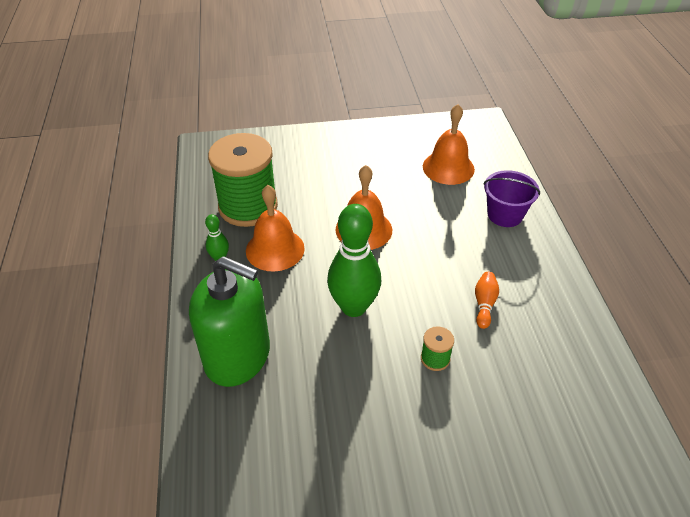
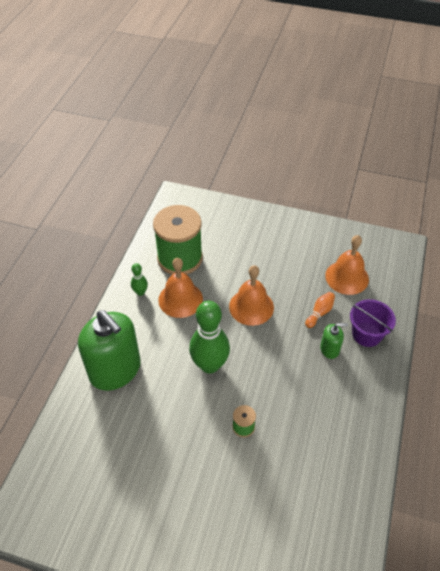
camera: 25 degrees right, 5 degrees up
(477, 242) = (329, 349): none -> green soap dispenser
(484, 304) = (304, 401): orange bowling pin -> orange bowling pin (319, 313)

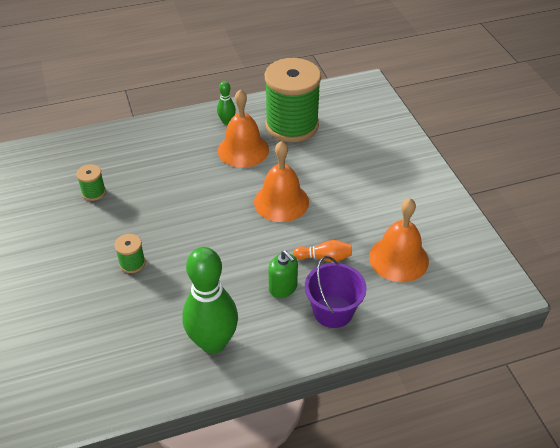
camera: 55 degrees right, 5 degrees down
(115, 370) = (129, 150): green soap dispenser -> none
(145, 417) = (94, 192): none -> green spool
(210, 365) = (184, 206): green bowling pin -> green bowling pin (213, 342)

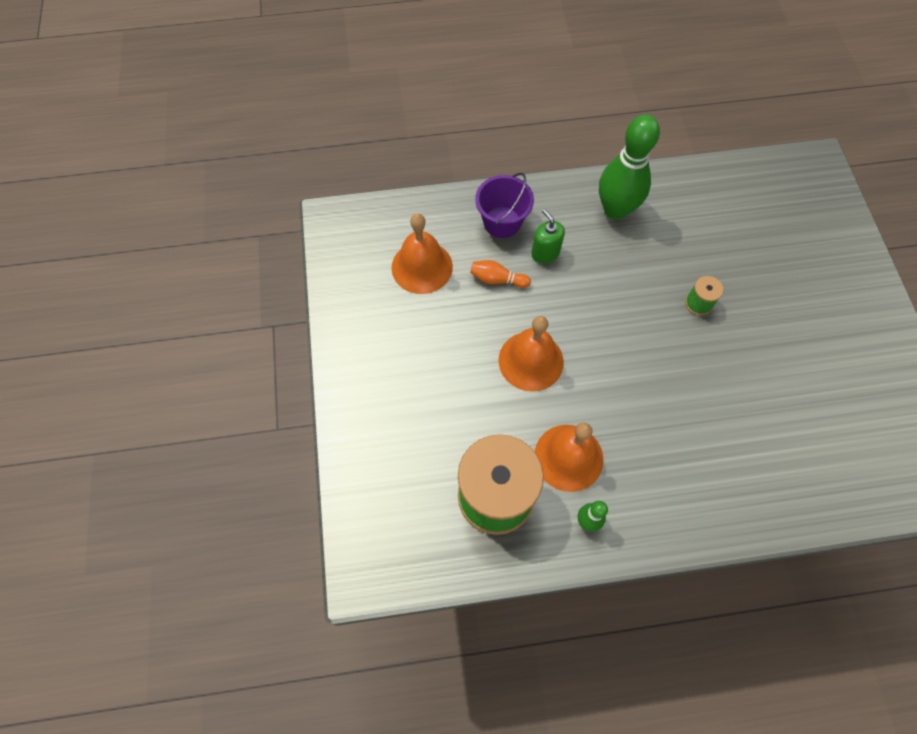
camera: 170 degrees left, 20 degrees up
(94, 192) = (757, 412): green spool -> none

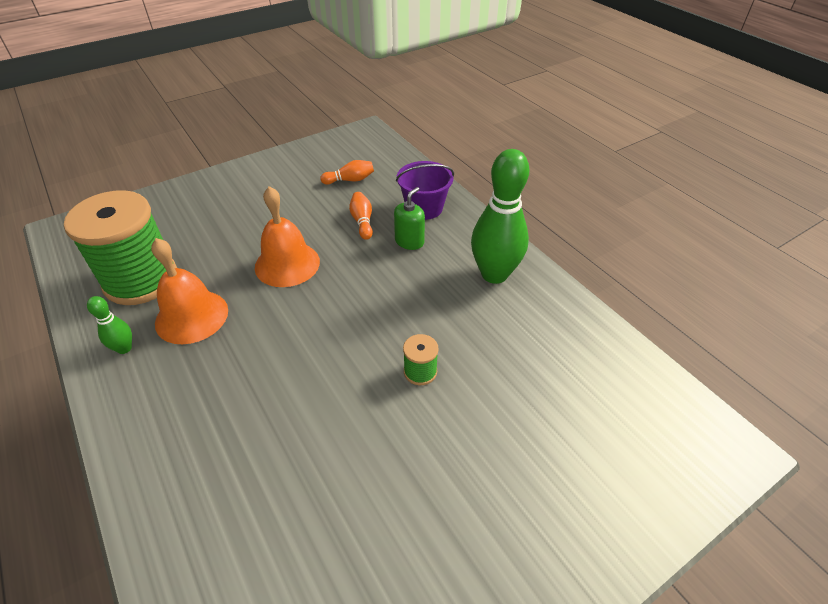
camera: 65 degrees right, 20 degrees down
(422, 267) = (350, 180): orange bell -> orange bowling pin

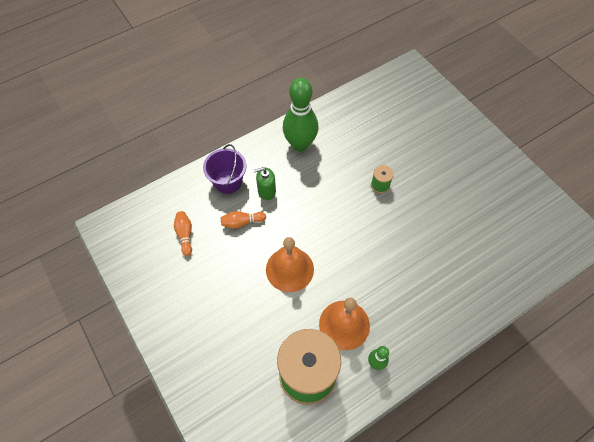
camera: 90 degrees left, 15 degrees up
(409, 241) = (266, 191): green soap dispenser -> green soap dispenser turned 45 degrees counterclockwise

